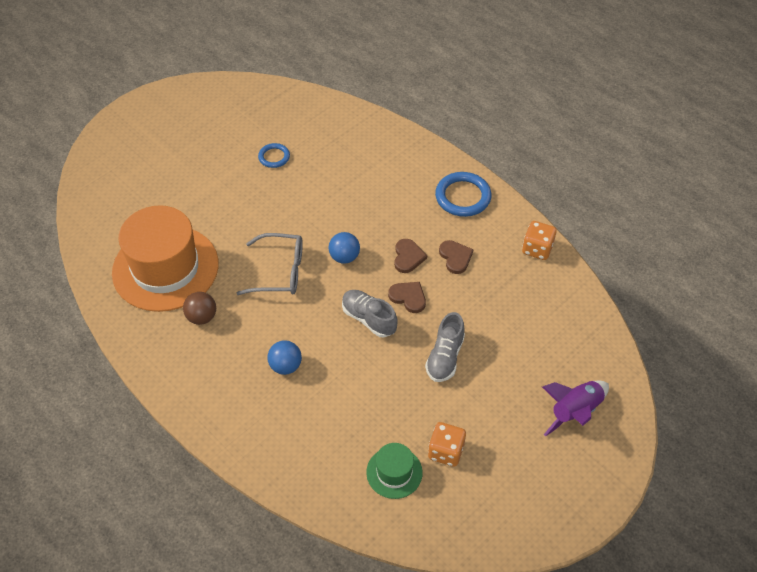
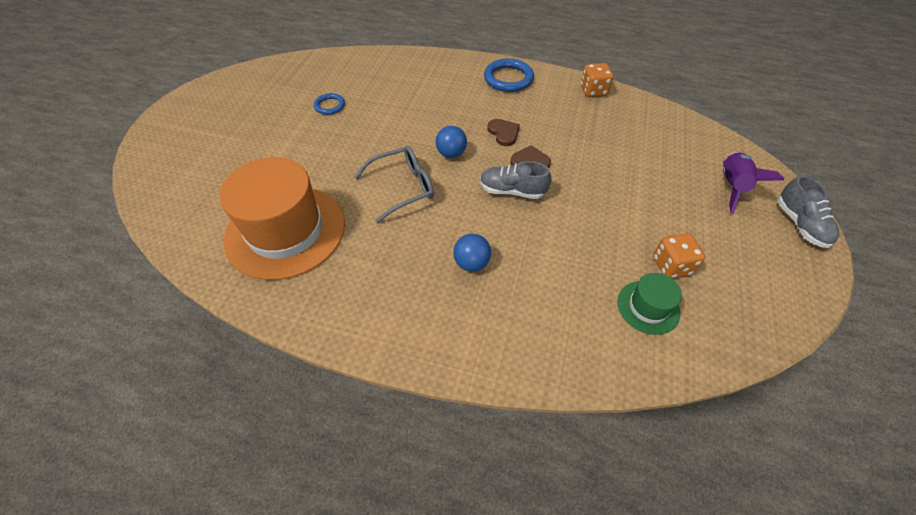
camera: 30 degrees left, 0 degrees up
(202, 317) = (355, 258): brown ball -> none
(445, 357) = (599, 192): grey shoe -> grey shoe (800, 224)
(455, 257) = (540, 119): brown heart -> none

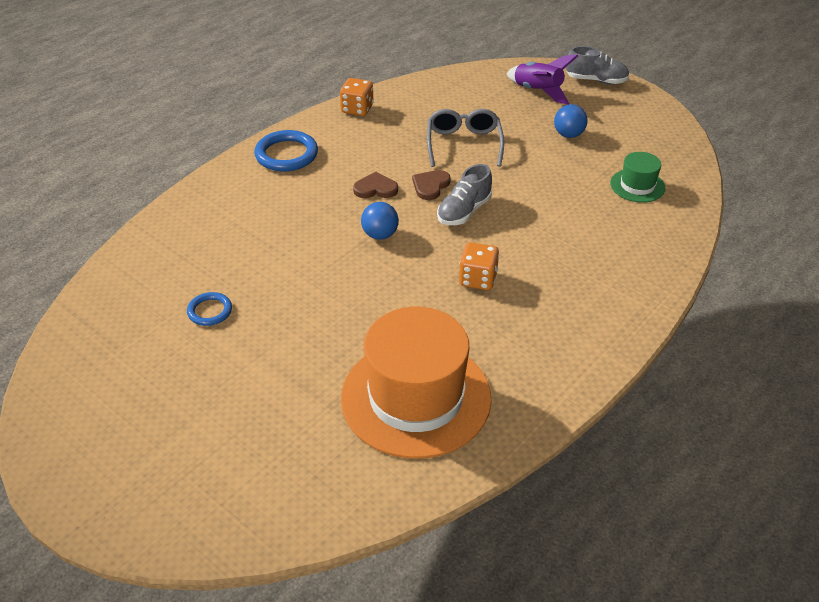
camera: 65 degrees left, 10 degrees down
(403, 187) = (408, 285): grey glasses -> grey glasses (463, 144)
(471, 263) = (541, 267): blue ball -> blue ball (568, 135)
(671, 266) = (603, 157): orange dice -> orange dice (478, 279)

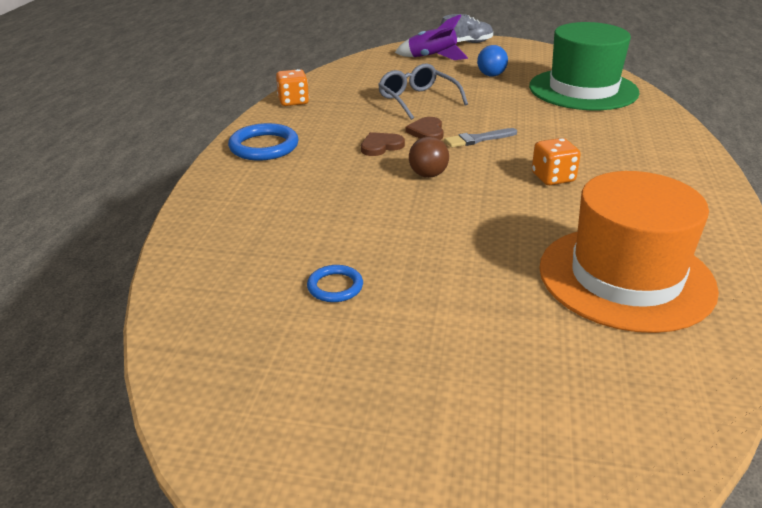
camera: 30 degrees left, 10 degrees down
(380, 235) = (428, 175): blue ball -> brown ball
(464, 211) = (478, 139): grey shoe -> grey brush
(637, 185) = (583, 89): green hat -> green hat, size x2.17

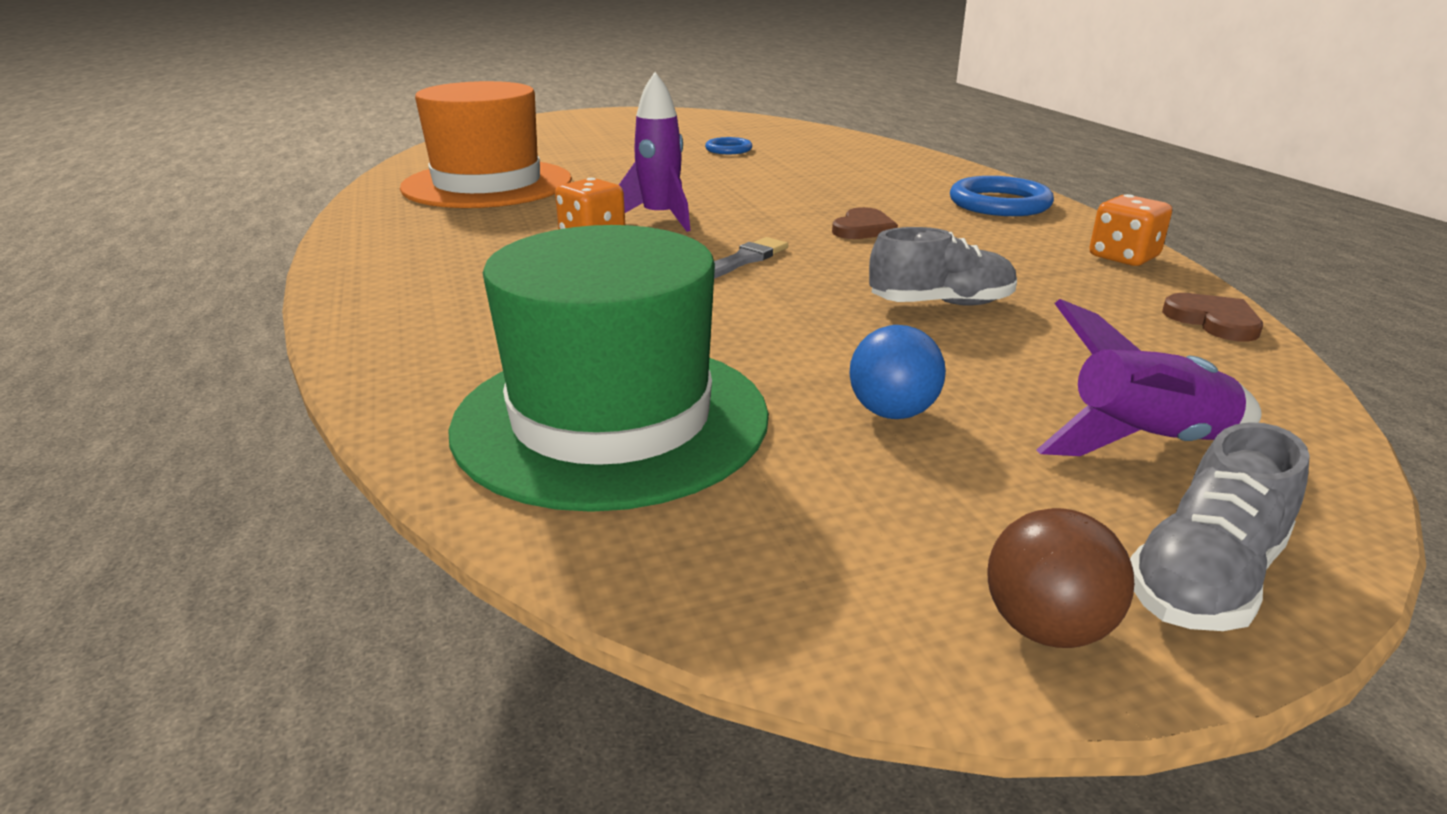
camera: 150 degrees right, 5 degrees down
(417, 100) = (941, 304): grey glasses -> grey shoe
(427, 131) = (833, 256): brown heart -> brown heart (1213, 321)
(428, 175) = (755, 214): brown ball -> brown ball (1046, 627)
(496, 185) = (660, 218): none -> purple rocket

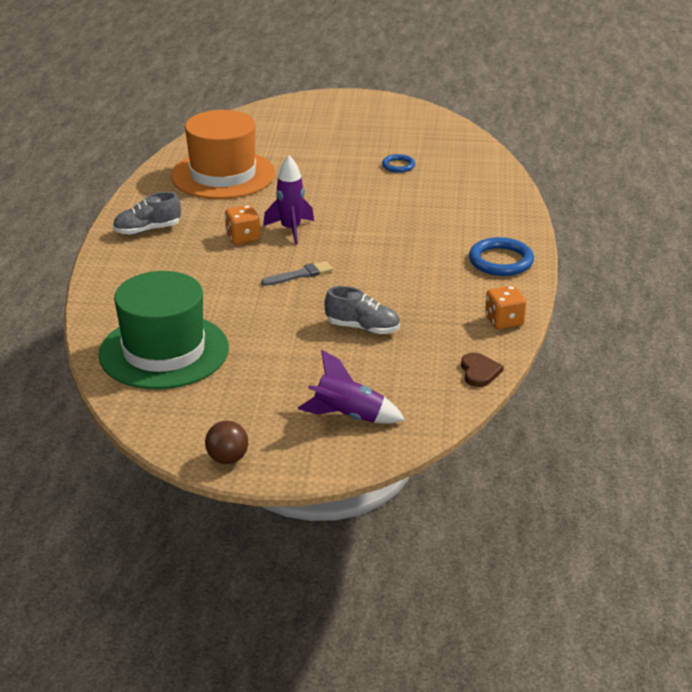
camera: 25 degrees right, 5 degrees up
(863, 228) = (391, 264): brown heart -> none
(892, 412) = (270, 377): blue ball -> none
(1204, 578) = (295, 462): grey shoe -> grey shoe (147, 230)

